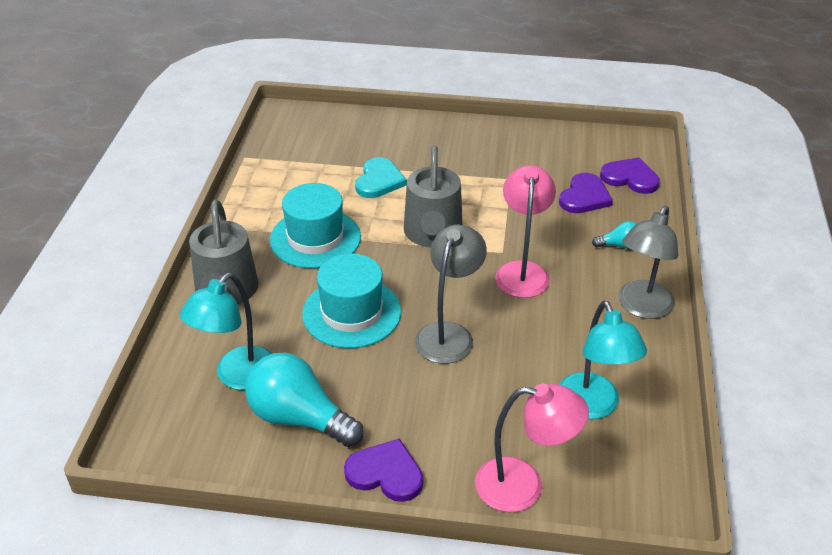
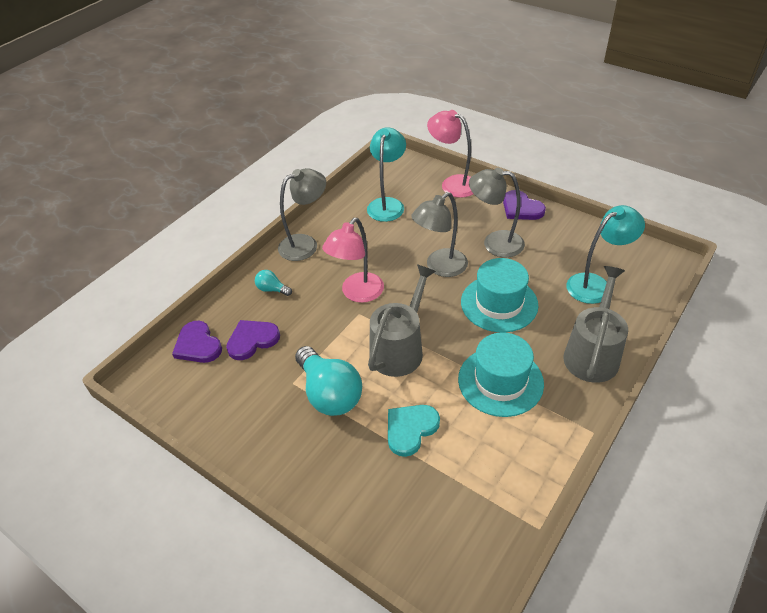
camera: 150 degrees left, 5 degrees up
(299, 418) = (561, 248): turquoise light bulb -> turquoise light bulb (329, 393)
(397, 394) = (494, 243): none -> grey lamp

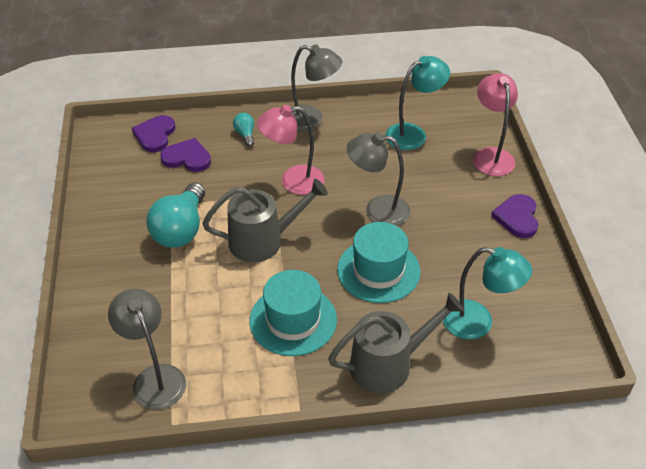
camera: 45 degrees right, 0 degrees up
(410, 429) = (192, 294): turquoise heart -> none
(494, 243) = (449, 226): grey lamp -> grey lamp (155, 377)

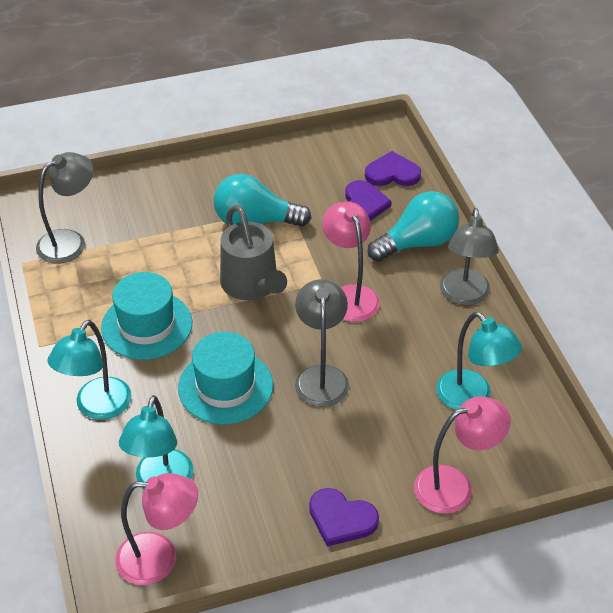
camera: 80 degrees right, 0 degrees up
(245, 134) = (417, 243): turquoise light bulb -> turquoise light bulb, size x2.15
(388, 364) = (97, 407): grey watering can -> turquoise lamp
(517, 217) = (341, 519): purple heart -> purple heart turned 150 degrees counterclockwise
(552, 329) = (160, 558): none -> pink lamp

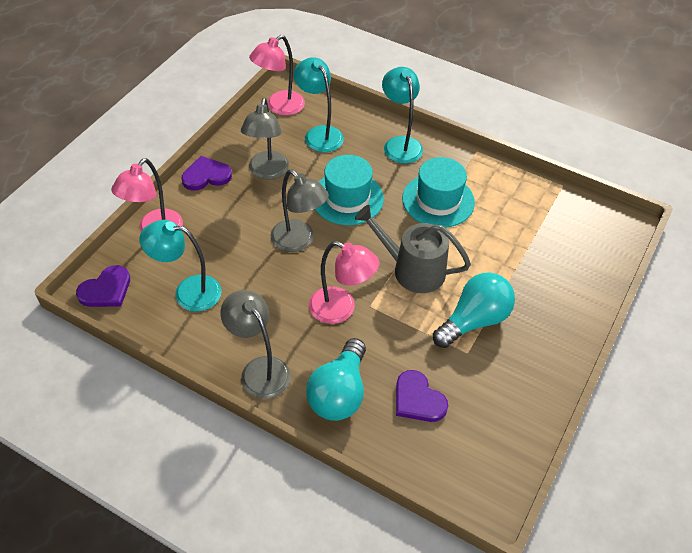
camera: 135 degrees right, 5 degrees up
(70, 241) = (560, 217): grey lamp -> grey lamp (267, 172)
(392, 173) = (432, 455): purple heart -> purple heart (106, 290)

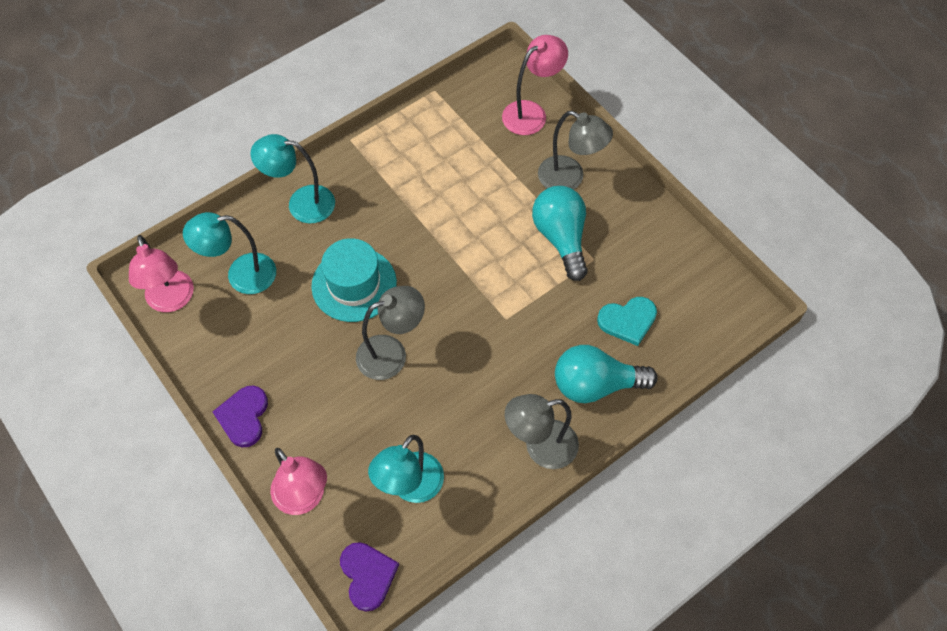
camera: 65 degrees left, 10 degrees up
(267, 172) = (272, 350): grey lamp -> grey lamp (569, 178)
(339, 393) = (595, 385): turquoise light bulb -> turquoise light bulb turned 135 degrees clockwise
(341, 309) = (499, 346): pink lamp -> pink lamp (531, 113)
(412, 270) = (478, 263): grey watering can -> none
(418, 399) = (628, 321): purple heart -> turquoise heart
(438, 200) = (400, 203): turquoise hat -> none

